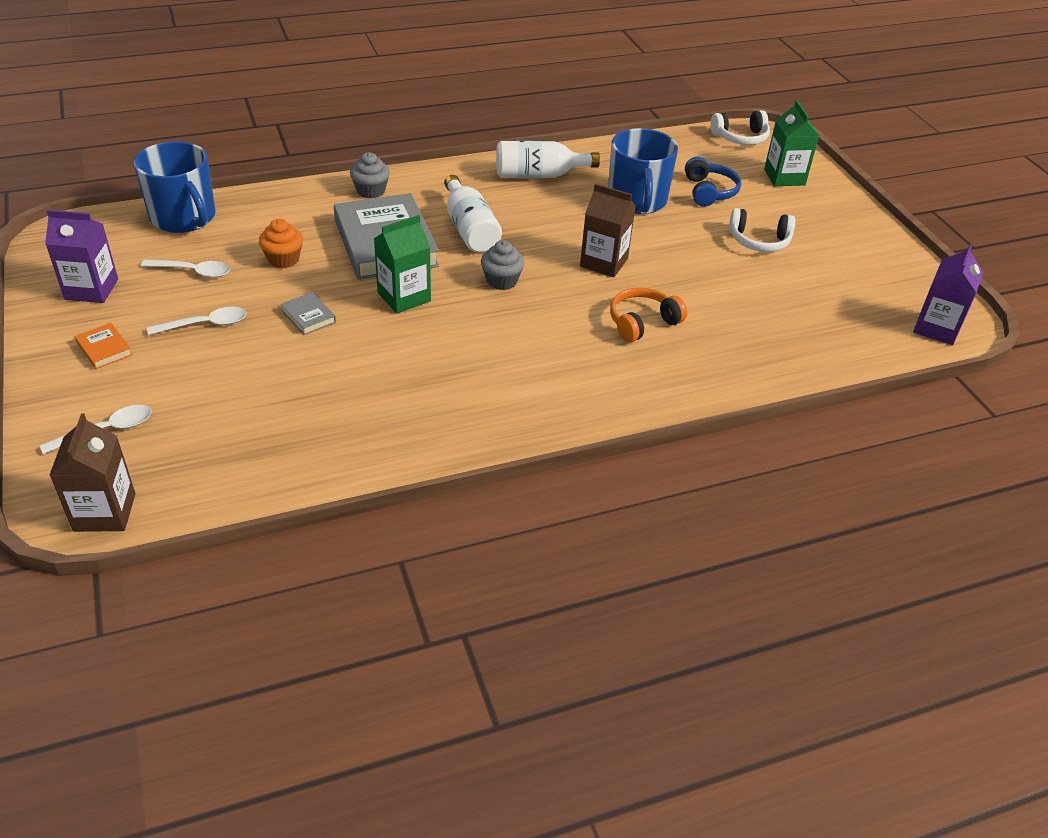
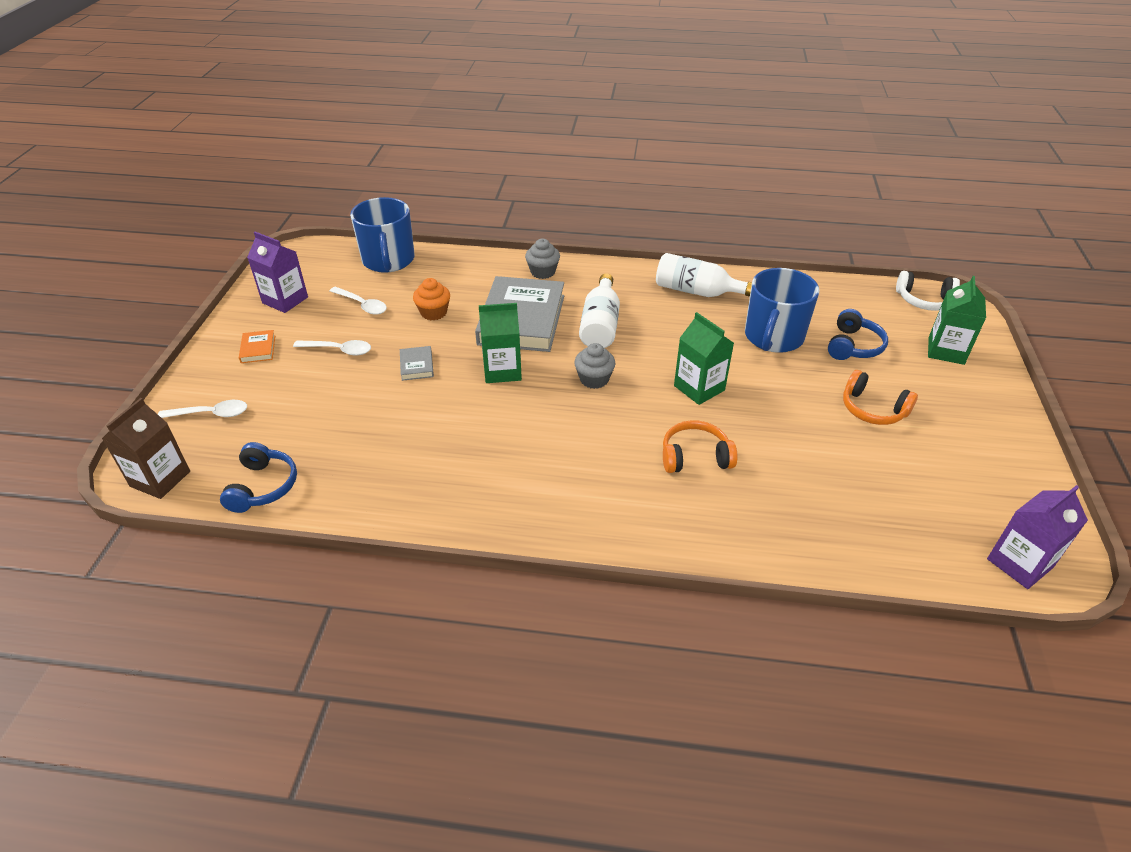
camera: 30 degrees right, 0 degrees up
(236, 480) = (263, 486): none -> blue headphones
(604, 262) = (699, 388): brown carton -> green carton
(759, 241) = (872, 409): white headphones -> orange headphones

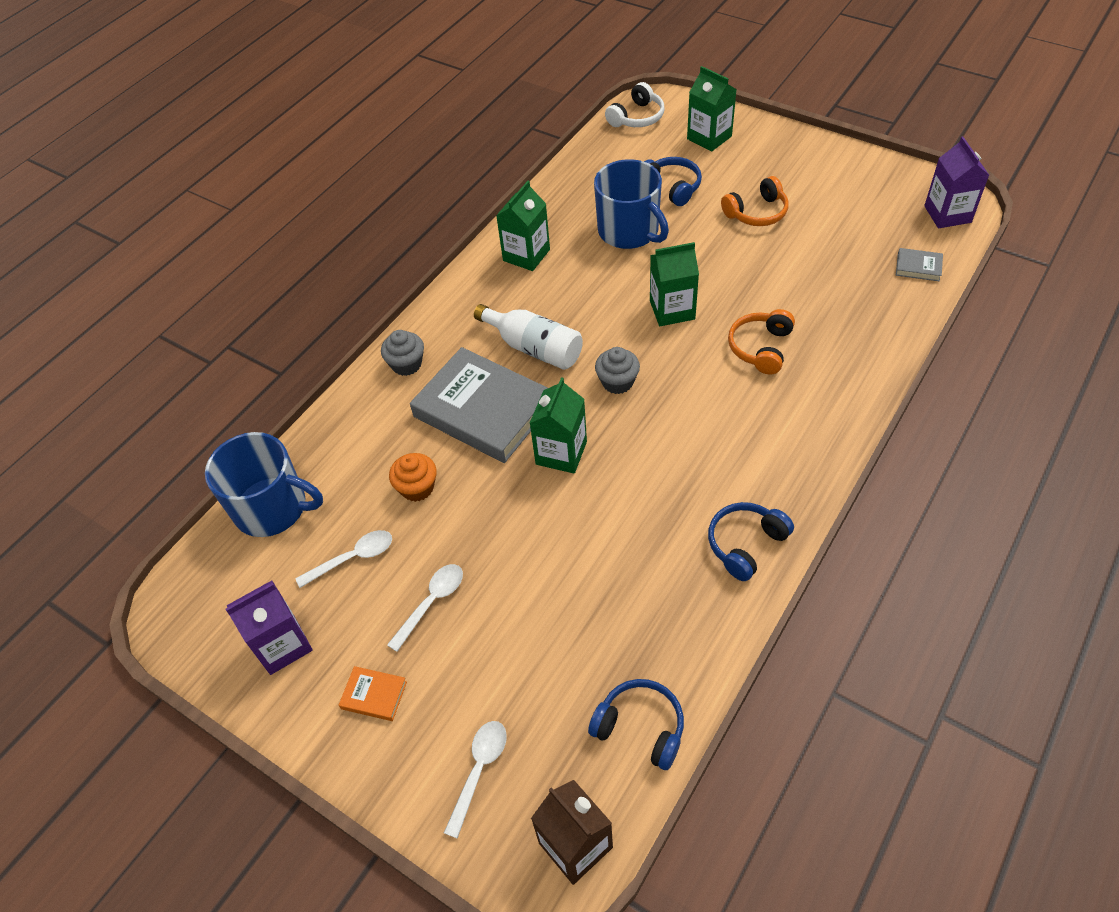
camera: 60 degrees left, 10 degrees up
(417, 365) = (508, 529): grey book -> grey book (918, 267)
(461, 504) = (745, 544): none -> blue headphones
(696, 291) = (526, 255): white bottle -> green carton

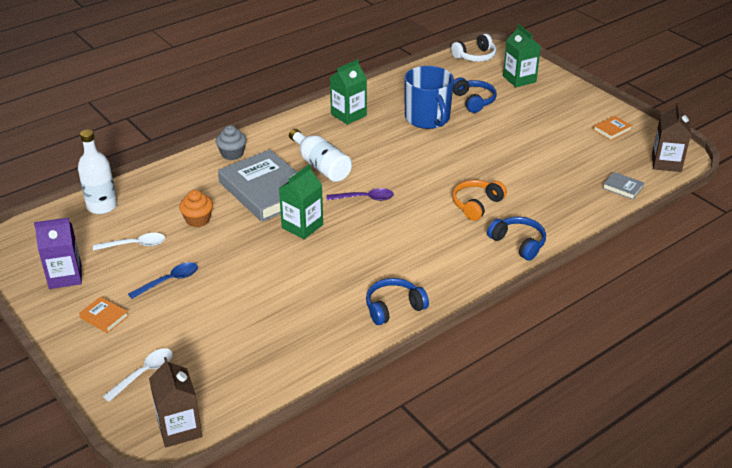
camera: 15 degrees right, 15 degrees down
(272, 508) = (102, 206): blue mug -> white bottle
(431, 603) = (169, 281): white spoon -> blue spoon
(617, 382) = (365, 198): grey cupcake -> purple spoon
(640, 727) = (259, 382): blue headphones -> blue headphones (518, 243)
(672, 310) = (428, 168): green carton -> none
(756, 213) = (525, 129): orange headphones -> none
(859, 183) = (612, 130): none -> orange book
(947, 214) = (666, 163): purple carton -> brown carton

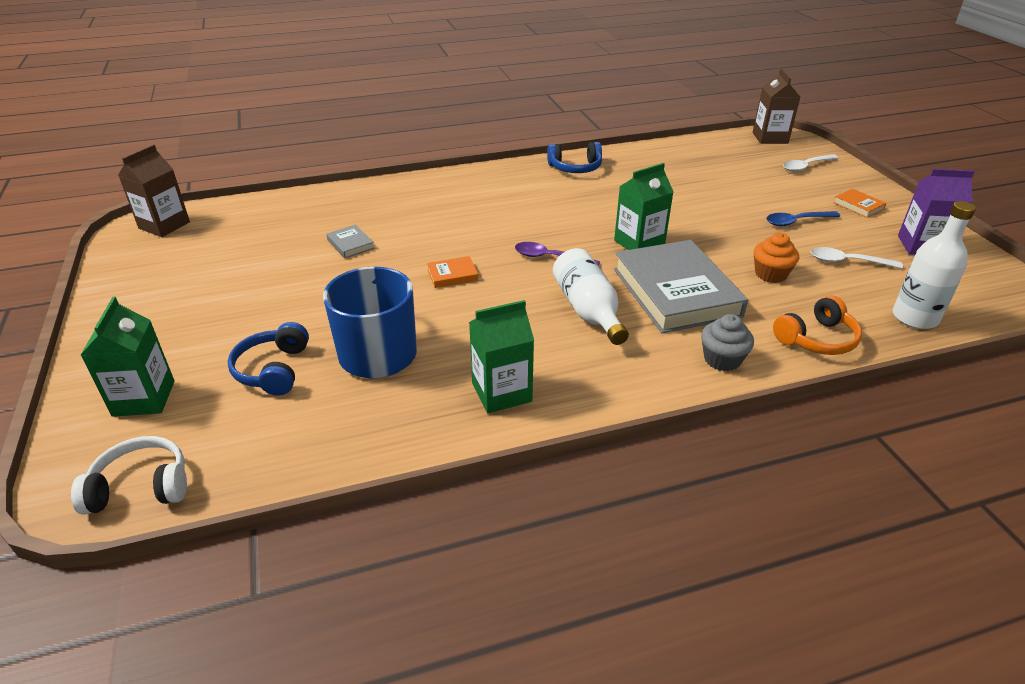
camera: 160 degrees left, 0 degrees up
(476, 205) = (426, 226): orange headphones -> orange headphones (816, 339)
(518, 243) = (420, 188): blue headphones -> none
(612, 130) = (154, 275): orange book -> orange book (452, 275)
(622, 188) = (252, 212): grey book -> grey book (350, 244)

